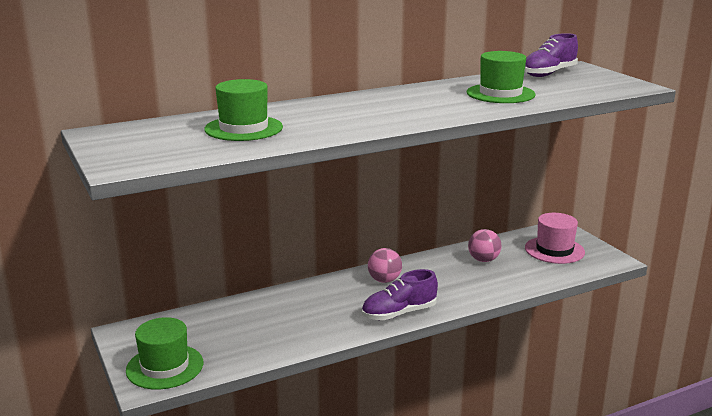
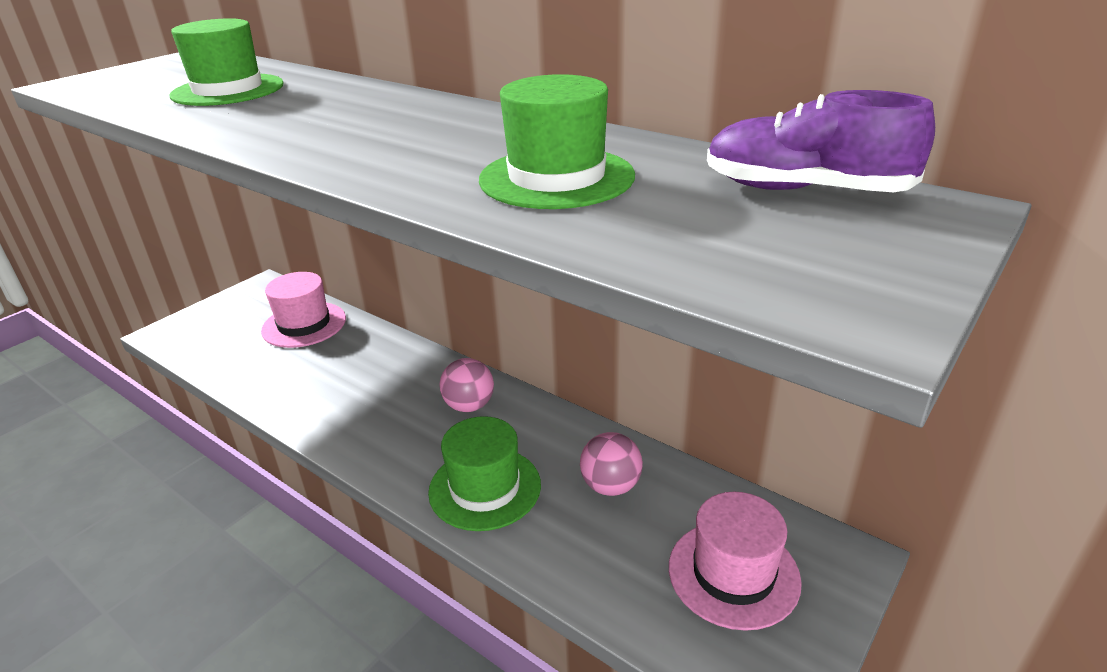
camera: 65 degrees right, 10 degrees up
(165, 367) = (200, 330): green hat -> green hat (485, 488)
(217, 321) = (304, 324): none -> pink hat
(399, 313) = (377, 449): purple shoe -> none

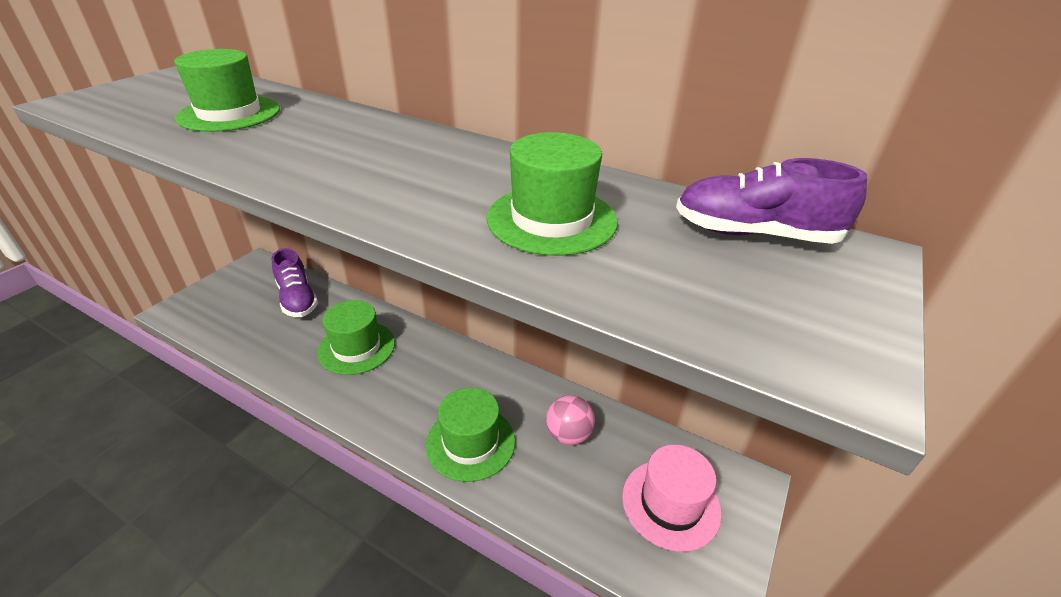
camera: 10 degrees left, 5 degrees up
(304, 324) = (297, 299): pink hat -> purple shoe
(364, 378) = (356, 347): none -> green hat
(469, 406) = (447, 369): pink ball -> none

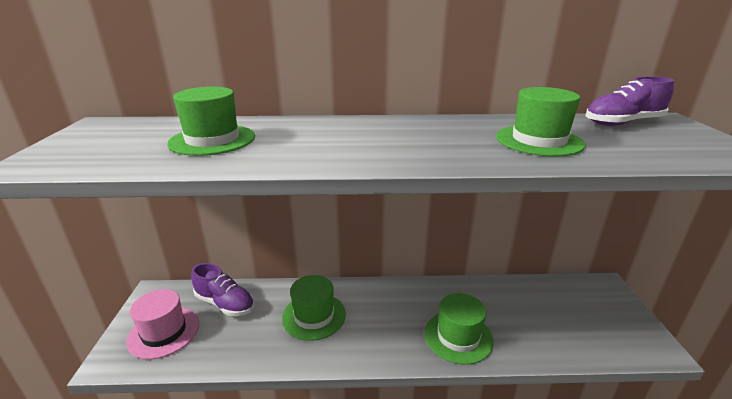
camera: 30 degrees left, 10 degrees down
(568, 434) = (504, 304): pink ball -> none
(670, 504) = (589, 313): pink hat -> pink hat (164, 332)

